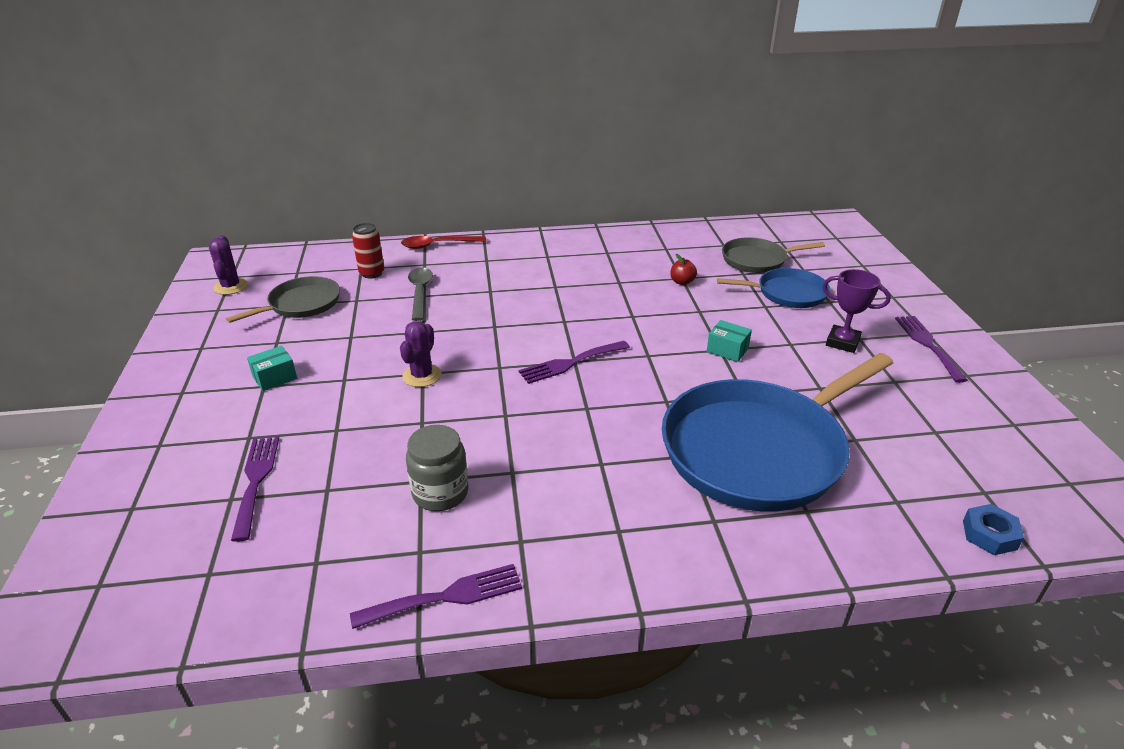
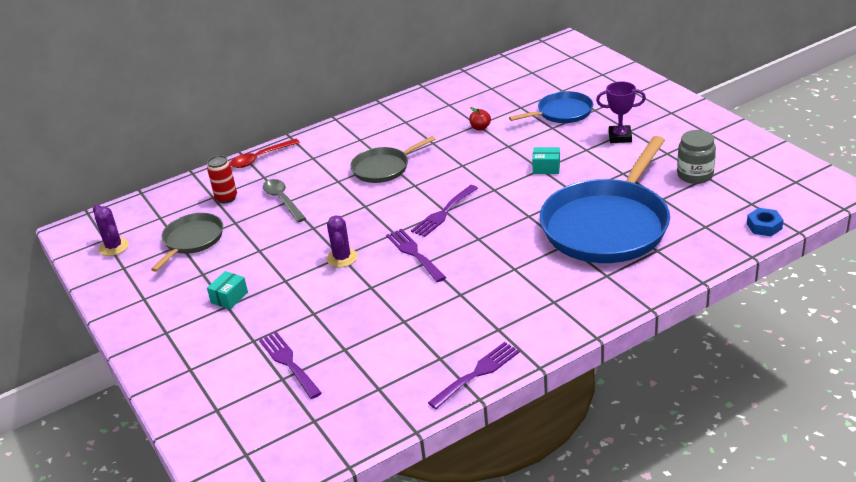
camera: 20 degrees left, 0 degrees up
(440, 493) = (423, 323): grey jar -> grey jar (695, 175)
(757, 260) = (524, 93): grey pan -> grey pan (383, 168)
(927, 344) = (675, 121): purple fork -> purple fork (414, 253)

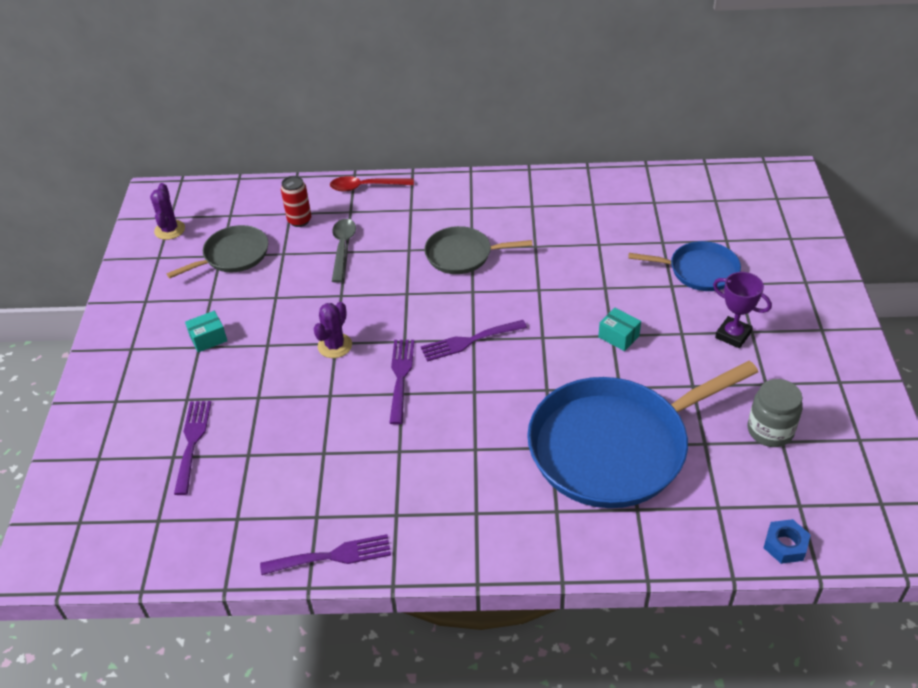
camera: 30 degrees right, 10 degrees up
(480, 128) = (597, 250): red apple -> none

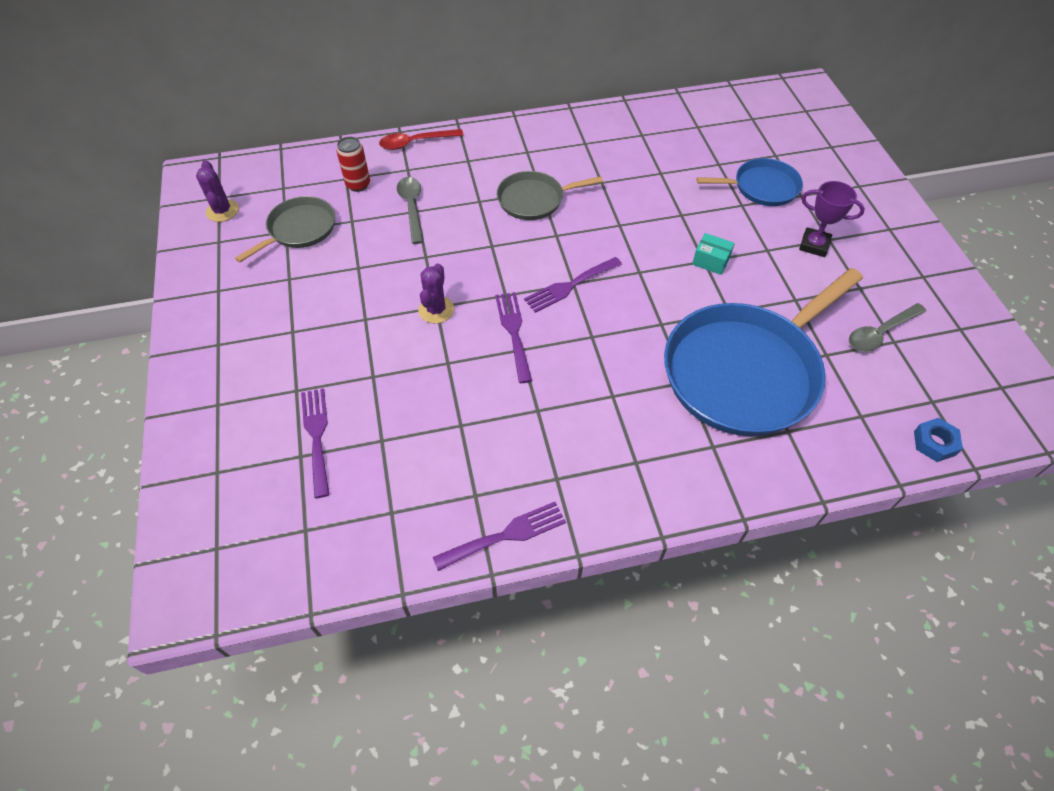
camera: 15 degrees left, 10 degrees up
(208, 338) = (300, 321): turquoise box -> none
(770, 431) = (880, 333): grey jar -> grey spoon

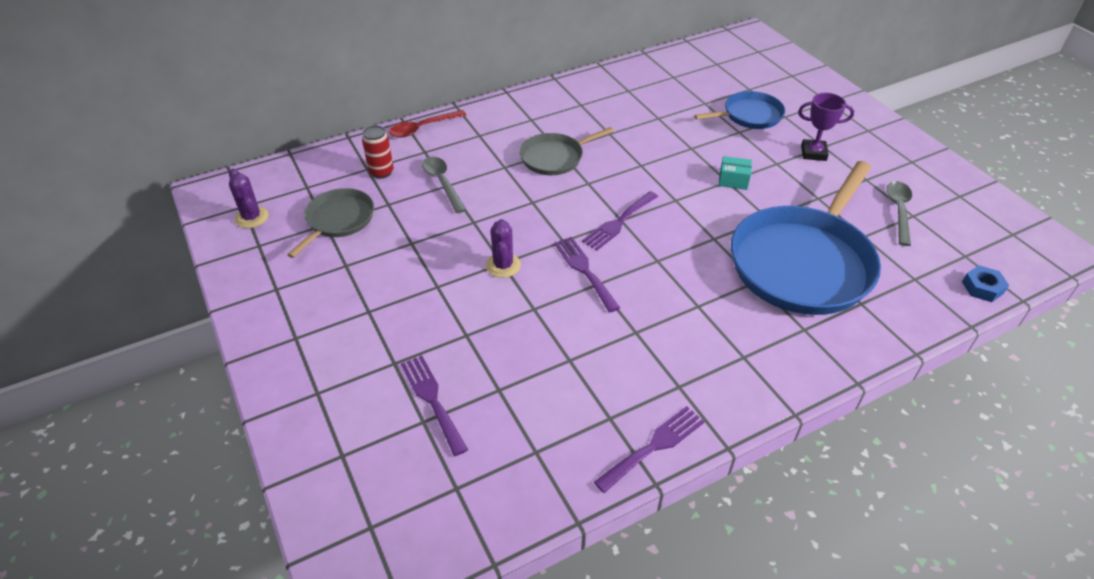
camera: 15 degrees left, 10 degrees down
(880, 333) = (899, 211): grey spoon -> grey spoon turned 150 degrees clockwise

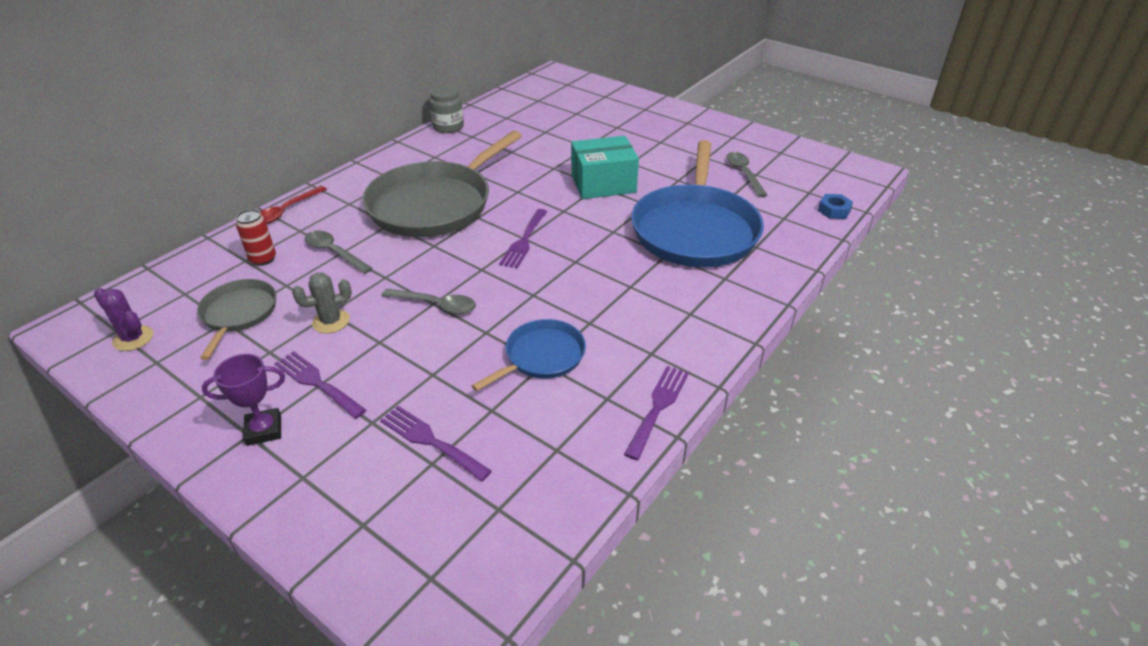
camera: 25 degrees left, 5 degrees down
(407, 252) = (331, 321): none -> grey cactus
(503, 265) = (436, 305): purple cactus -> grey spoon
(555, 157) = (435, 204): grey pan -> grey pan, size x1.97
(584, 270) = (515, 287): purple fork -> purple fork (317, 382)
(610, 74) = (448, 127): none -> grey jar
(733, 180) = (603, 184): turquoise box -> turquoise box, size x2.14
(749, 115) = (588, 132): blue pan -> blue pan (541, 357)
(813, 153) = (655, 148): purple trophy -> purple trophy (264, 430)

